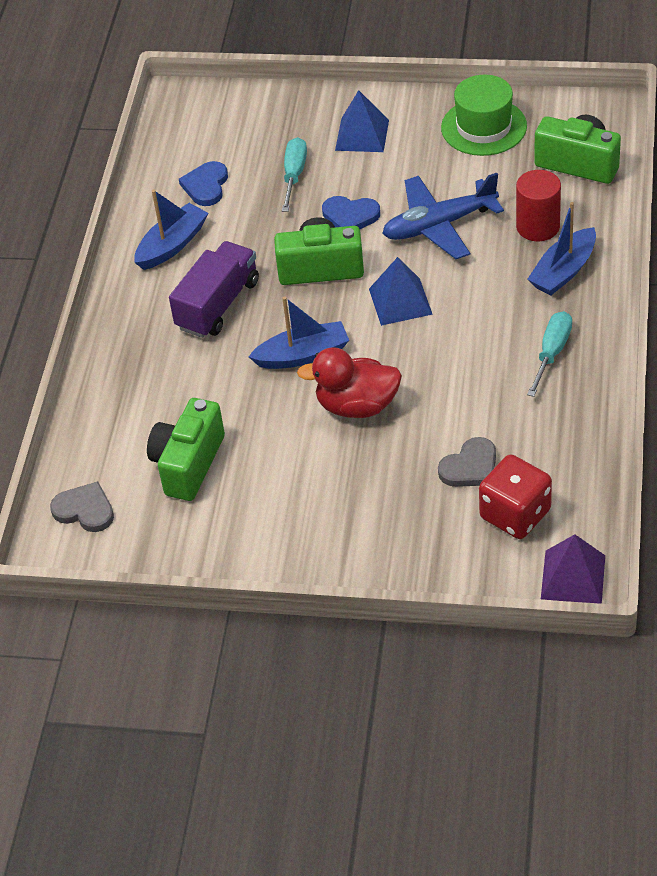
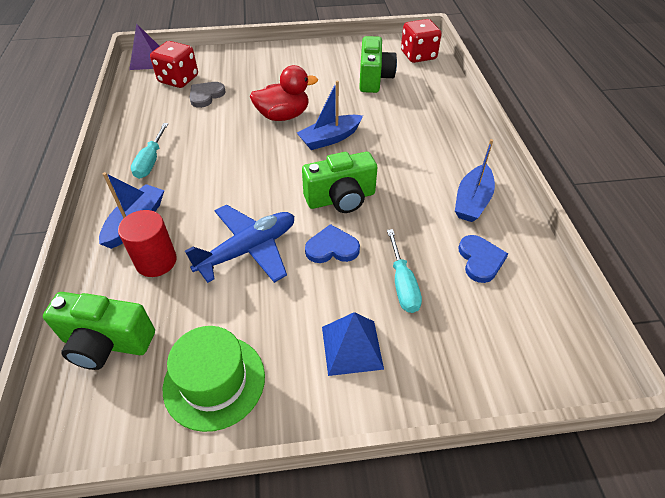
camera: 160 degrees right, 0 degrees up
(85, 510) = (418, 55): grey heart -> red dice
(217, 305) = (407, 162): purple truck -> none
(400, 301) = (269, 182): blue pyramid -> none

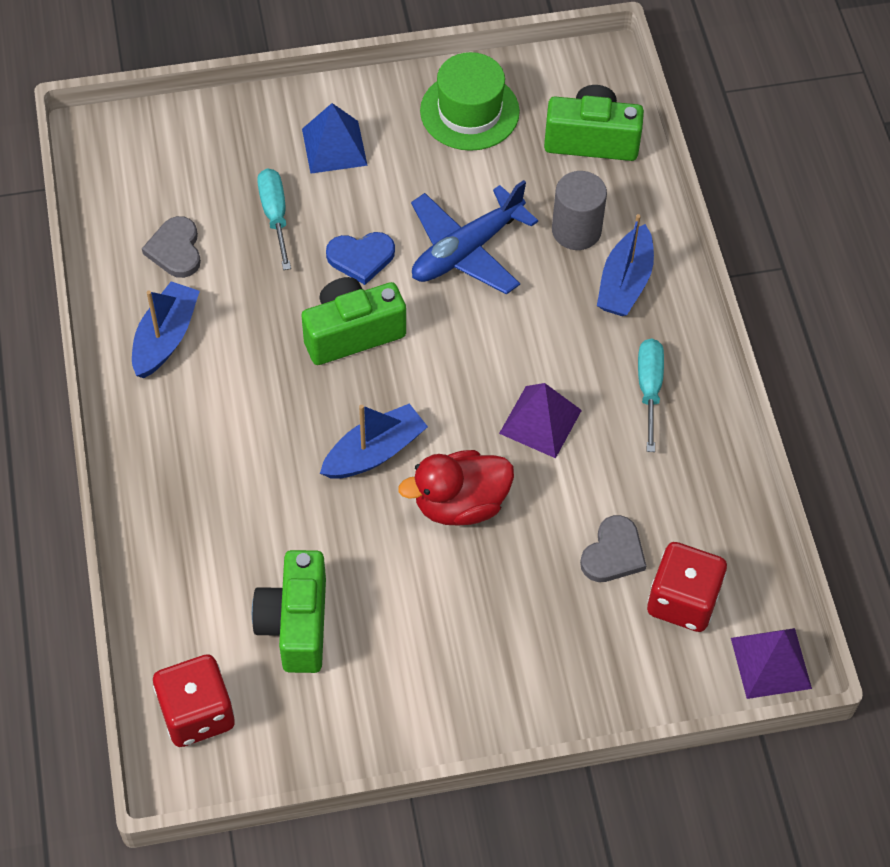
camera: 175 degrees right, 10 degrees up
(156, 261) = (576, 230): red cylinder -> grey cylinder
(226, 148) = (540, 421): none -> purple pyramid
(480, 260) = (175, 250): blue heart -> grey heart

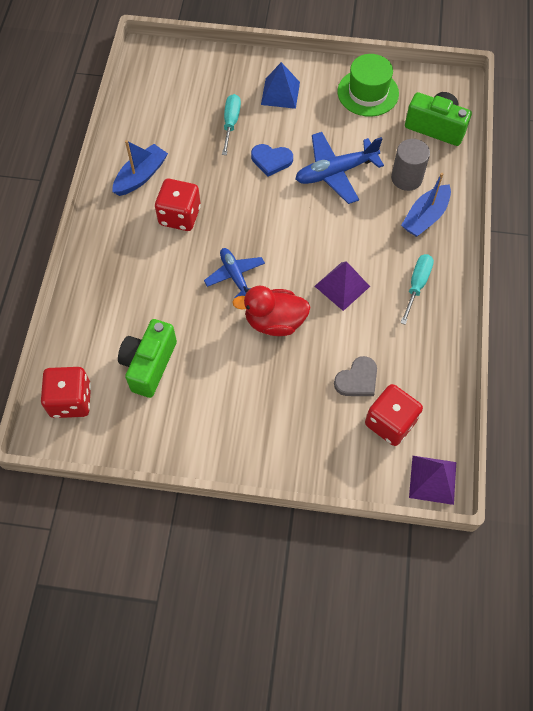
camera: 20 degrees right, 5 degrees up
(175, 250) = (166, 128): grey heart -> none
(252, 383) = (180, 216): none -> red dice
(352, 333) = (249, 202): green camera -> none
(374, 452) = (235, 276): blue boat -> blue plane

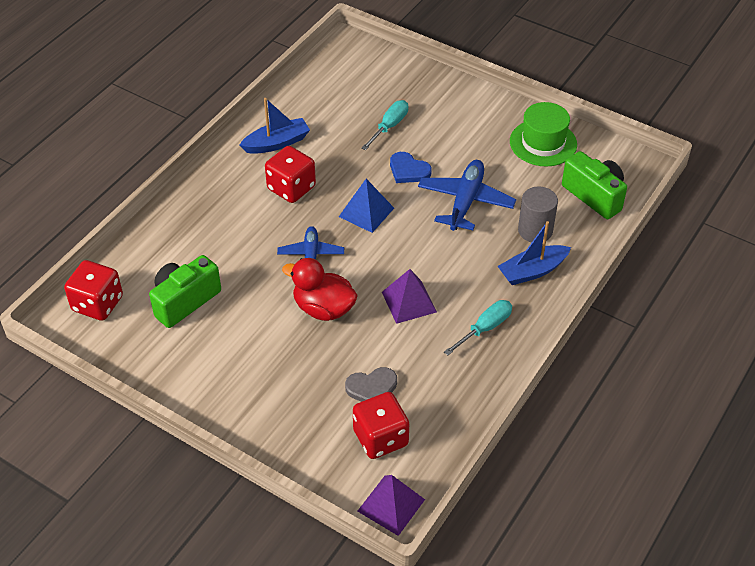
camera: 25 degrees right, 15 degrees down
(280, 93) = (454, 116): blue pyramid -> blue pyramid (366, 212)
(335, 172) = (465, 201): blue plane -> blue plane turned 105 degrees clockwise

